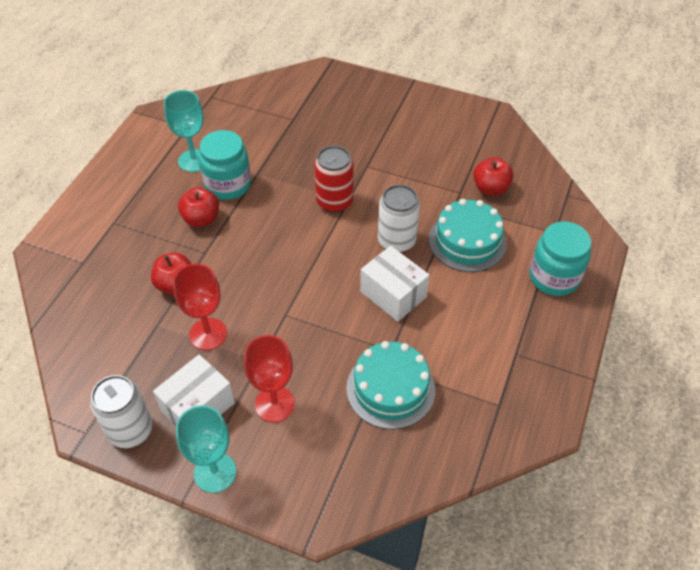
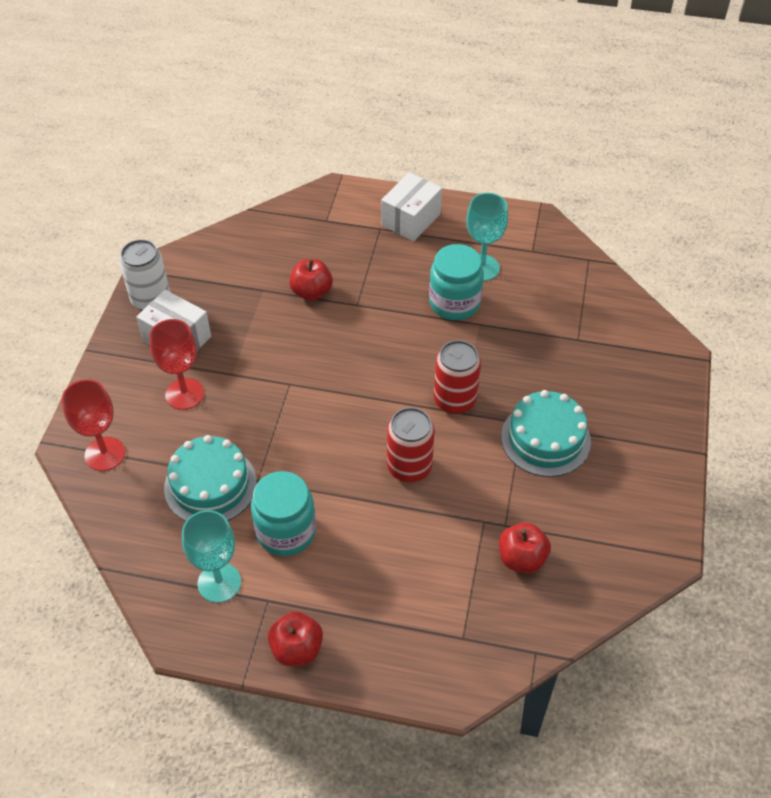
camera: 80 degrees right, 0 degrees up
(201, 219) = (400, 292): red apple -> red apple (297, 649)
(208, 334) = (257, 329): red goblet -> red goblet (105, 454)
(215, 472) = (113, 365): turquoise goblet -> turquoise goblet (219, 582)
(393, 294) = (331, 473): white box -> white box (411, 219)
(396, 241) = (409, 467): white can -> red can
(467, 241) = (425, 539): turquoise cake -> turquoise cake (545, 439)
(554, 277) = (387, 638): turquoise jar -> turquoise jar (286, 531)

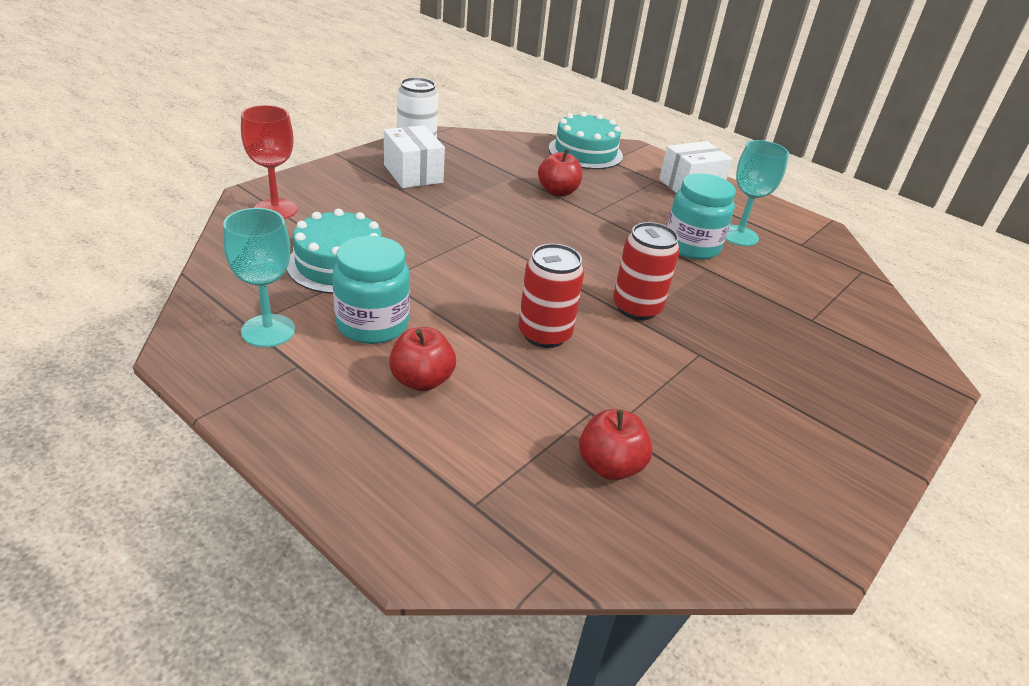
camera: 25 degrees right, 15 degrees down
(184, 394) = (383, 204): red goblet -> none
(297, 649) = (282, 418): red apple -> red apple (421, 380)
(545, 439) = (718, 378): turquoise cake -> turquoise cake (585, 152)

